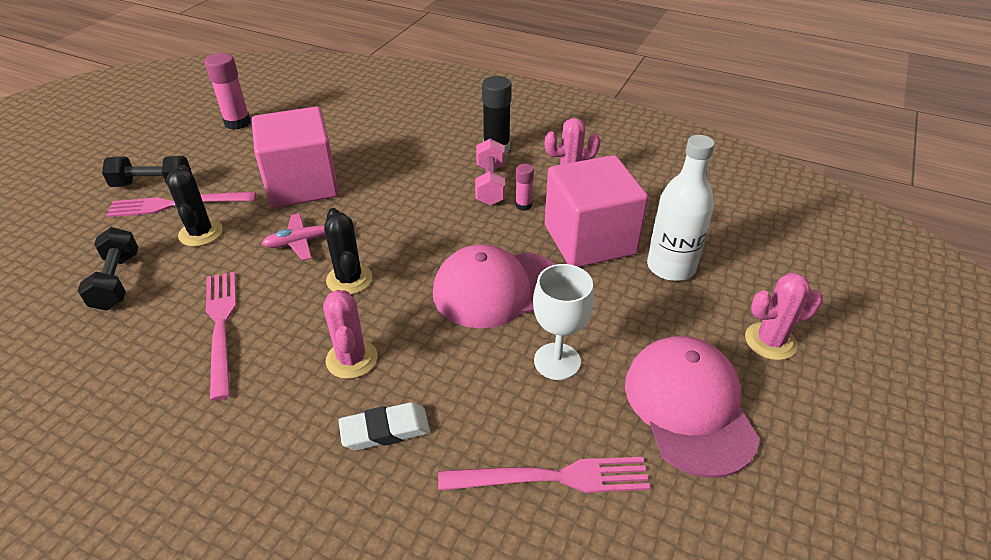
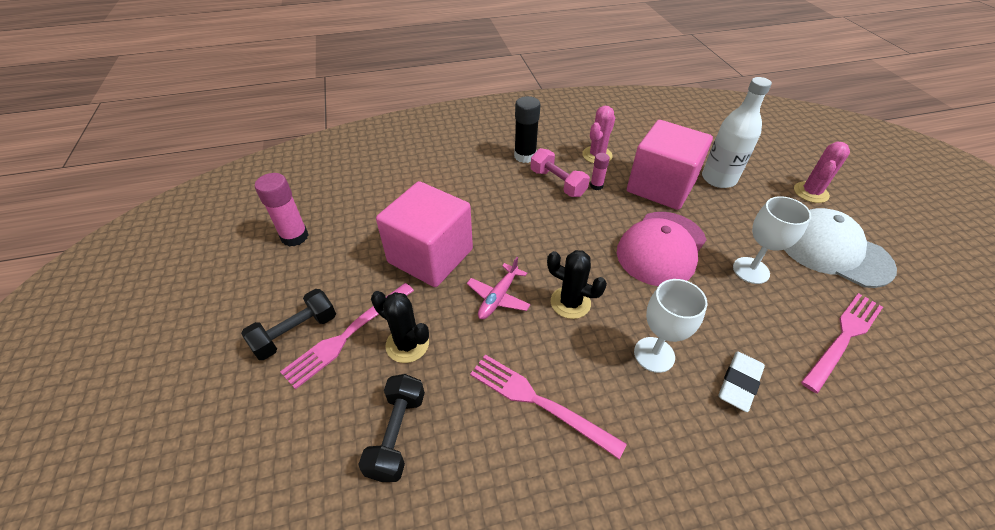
camera: 40 degrees left, 5 degrees up
(117, 281) = (397, 434): black dumbbell -> black dumbbell turned 60 degrees clockwise
(352, 359) = (654, 354): pink cactus -> white goblet
(689, 407) = (833, 251): pink cap -> white cap

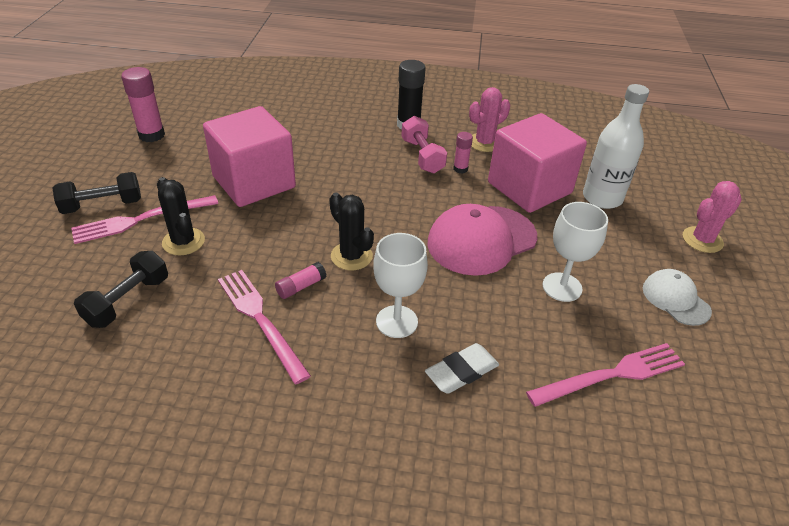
camera: 20 degrees right, 5 degrees down
(498, 297) = (289, 231): pink plane -> none
(549, 351) = (301, 287): none -> pink glue stick
(833, 251) = (675, 299): white cap -> white cap, size x0.56

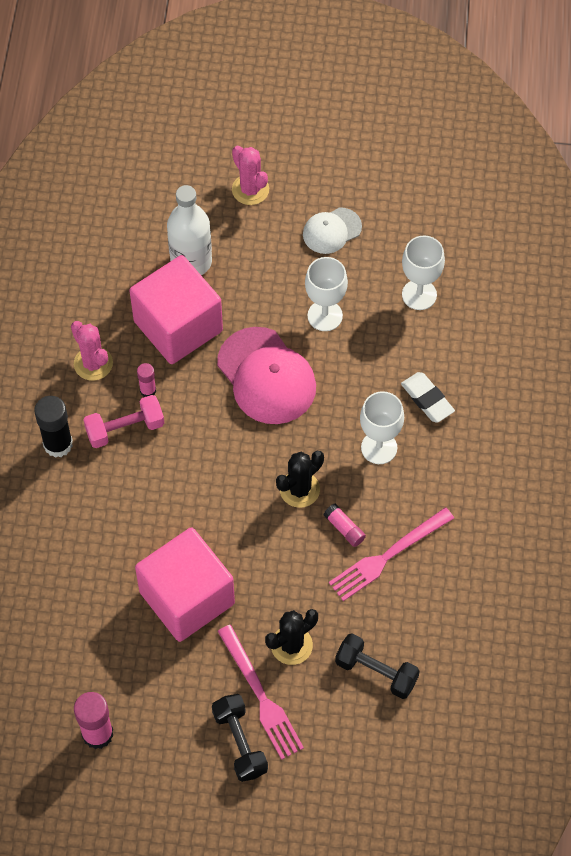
camera: 90 degrees left, 20 degrees up
(611, 375) = (419, 295): pink fork -> white goblet

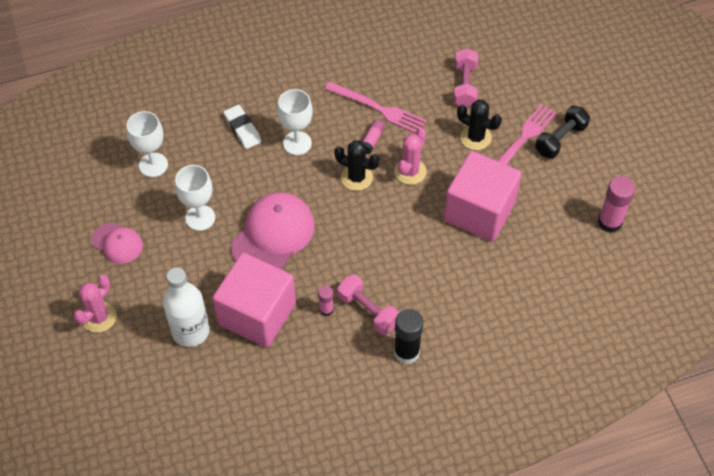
camera: 115 degrees left, 5 degrees down
(93, 363) = (322, 360): pink cactus -> pink cactus (410, 171)
(331, 231) = (117, 243): white cap -> pink cap
(376, 672) = (465, 86): black dumbbell -> pink dumbbell
(427, 399) = (242, 129): white eraser -> white eraser turned 60 degrees counterclockwise

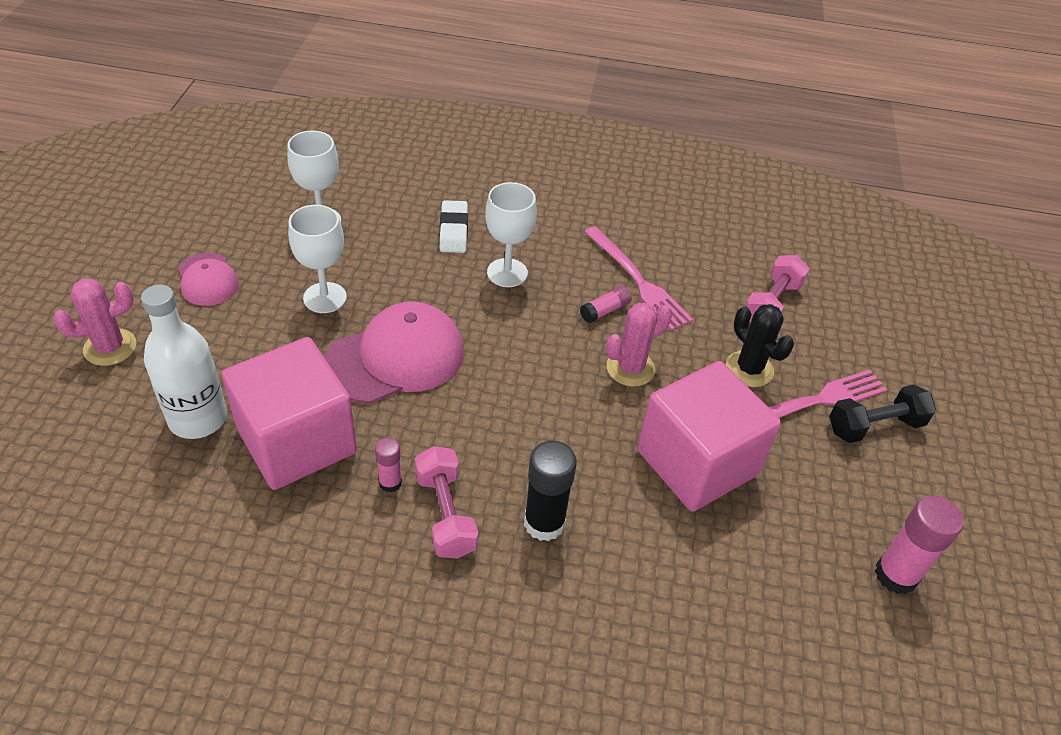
camera: 25 degrees right, 10 degrees down
(356, 177) = (553, 343): black cactus -> none
(406, 352) = (458, 602): black glue stick -> black glue stick (544, 523)

